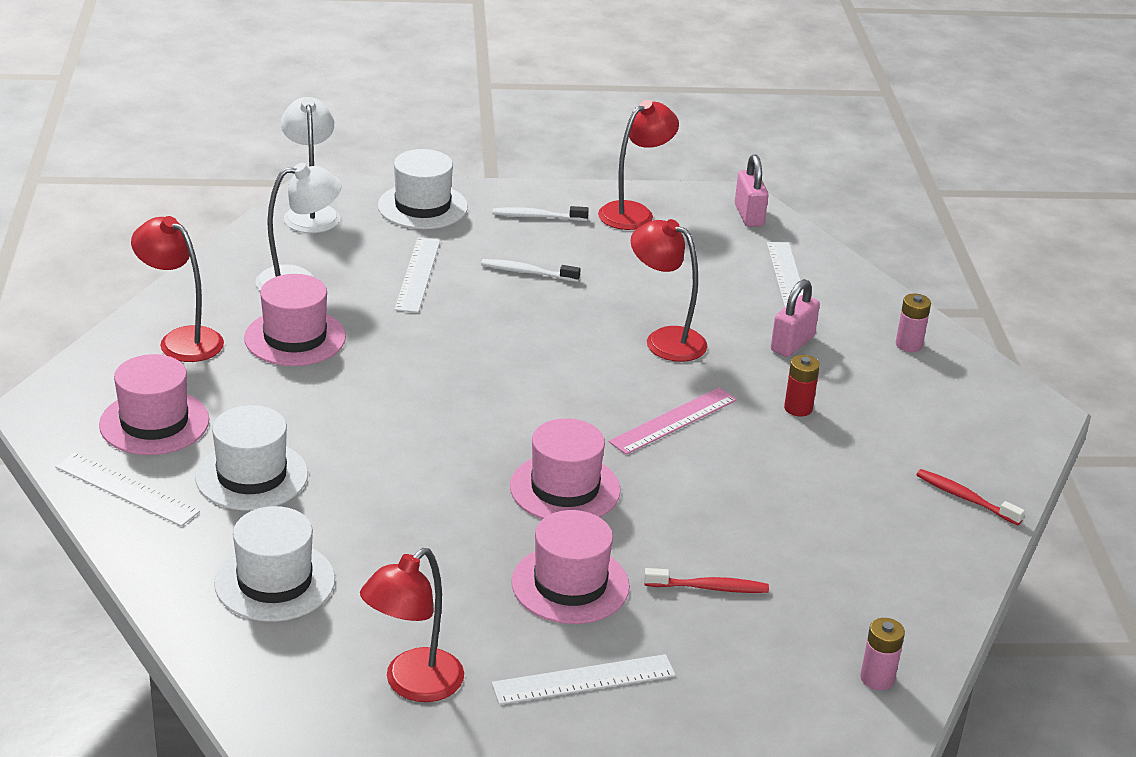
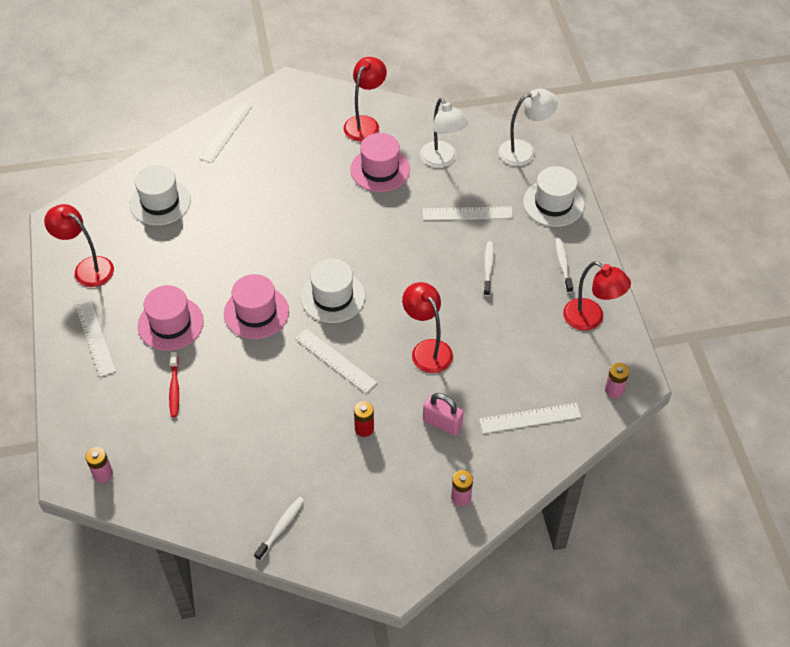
camera: 85 degrees right, 20 degrees up
(154, 423) = (284, 129): pink hat -> none
(252, 476) = (245, 177): white hat -> white hat (333, 297)
(665, 340) = (427, 349): red lamp -> red lamp turned 60 degrees counterclockwise
(673, 420) = (335, 360): pink ruler -> white ruler
(749, 215) = (614, 390): pink padlock -> pink battery
(965, 498) = (281, 527): red toothbrush -> white toothbrush

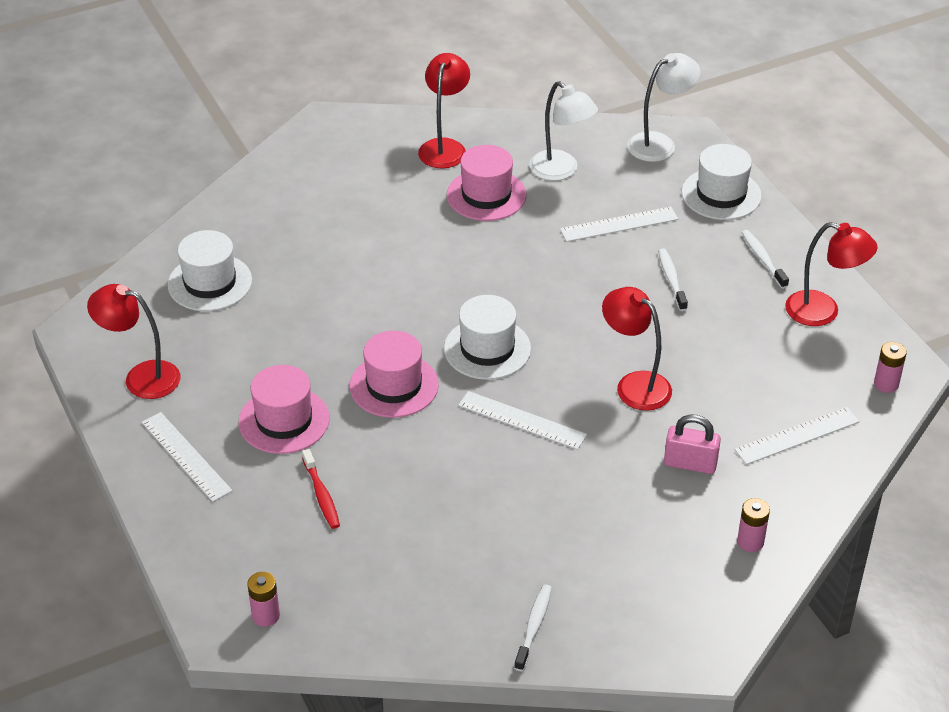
camera: 15 degrees left, 10 degrees down
(226, 132) = (265, 187): white ruler -> none
(364, 428) = (593, 490): red battery -> none

